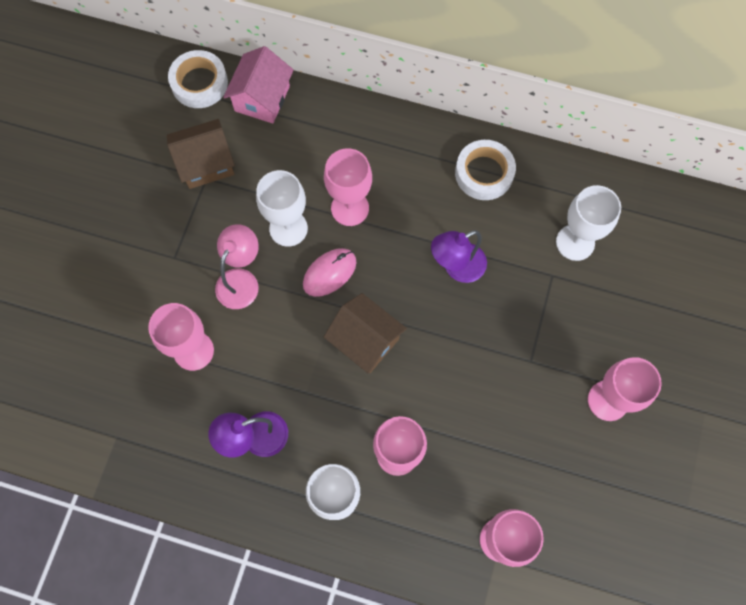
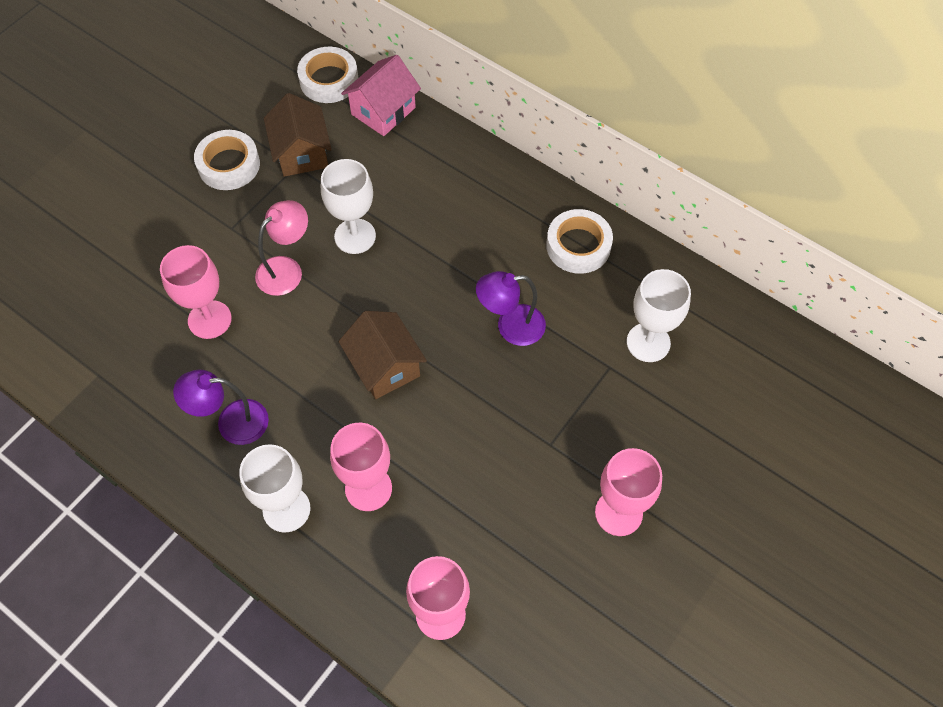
camera: 20 degrees right, 10 degrees down
(144, 197) = (229, 165): none -> white tape
(206, 163) = (301, 153): brown house -> brown house turned 75 degrees clockwise
(329, 273) = (377, 291): pink mouse -> none
(350, 208) = (425, 236): pink goblet -> none

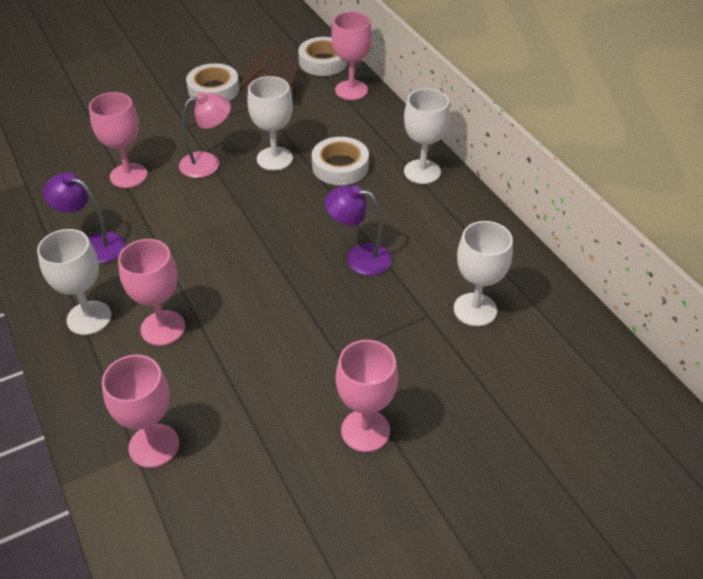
camera: 25 degrees right, 15 degrees down
(383, 111) = (351, 90): pink house -> pink goblet
(385, 366) = (237, 249): brown house -> none
(515, 196) = (422, 172): none -> white goblet
(578, 246) = (454, 221): white tape -> white tape (340, 166)

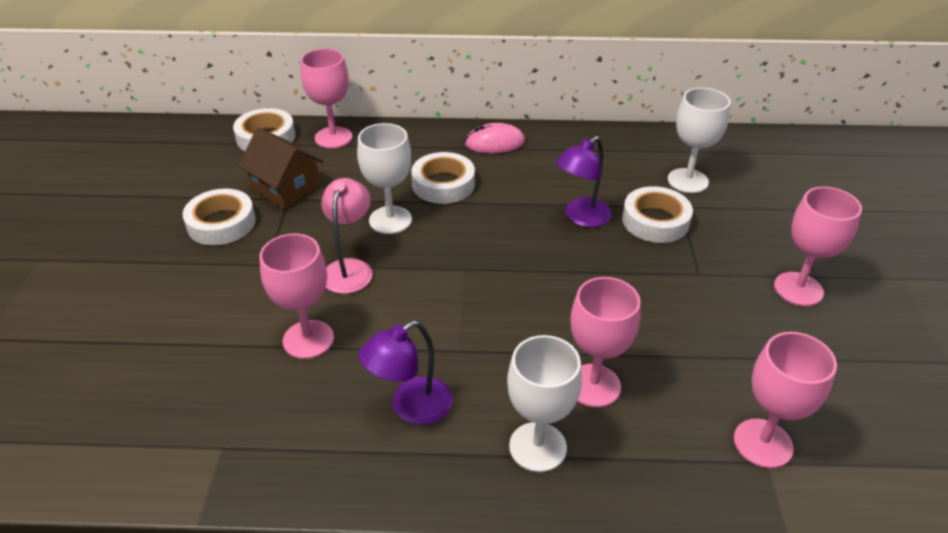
camera: 60 degrees left, 5 degrees down
(392, 305) = (655, 221): none -> white tape
(422, 172) = (495, 143): white goblet -> pink mouse

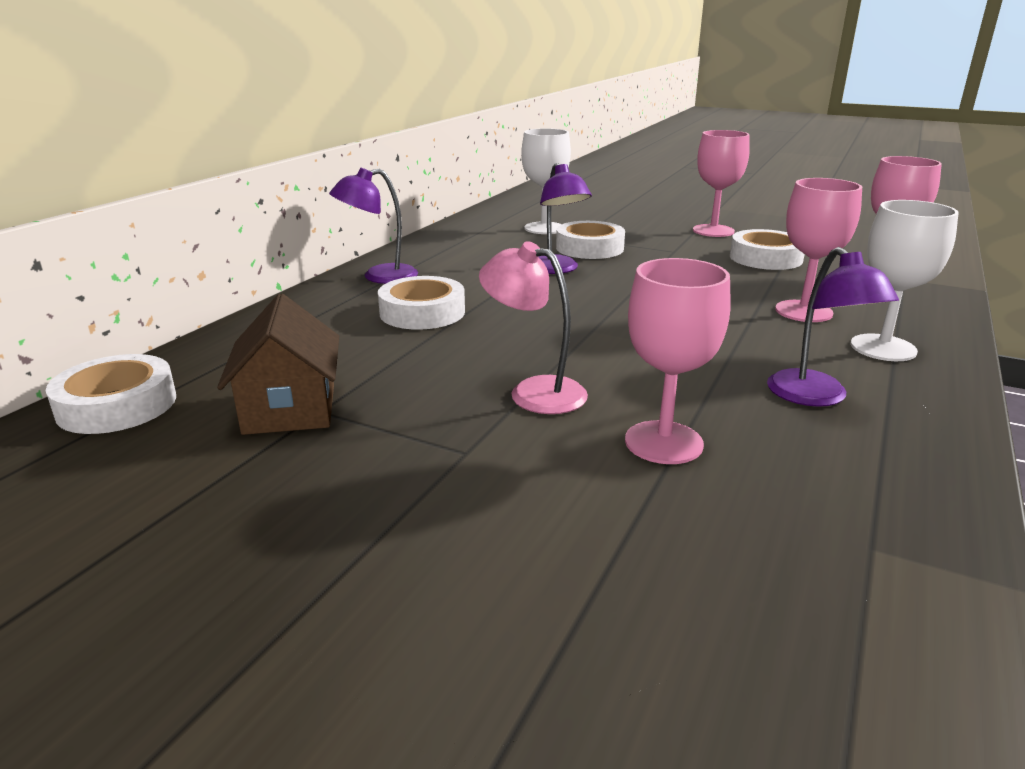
camera: 65 degrees left, 15 degrees down
(221, 223) = (309, 479): white tape -> white tape (765, 258)
(286, 189) = (290, 409): brown house -> brown house turned 75 degrees counterclockwise
(333, 137) = (213, 355): pink goblet -> none
(390, 220) = (458, 351): white goblet -> none
(495, 143) = (379, 277): pink mouse -> purple lamp

